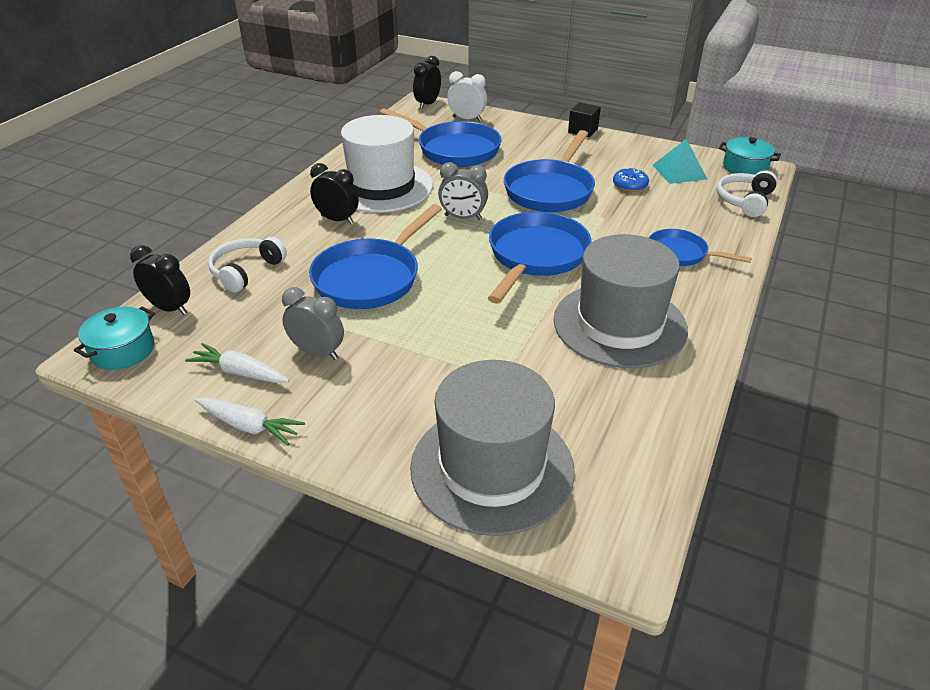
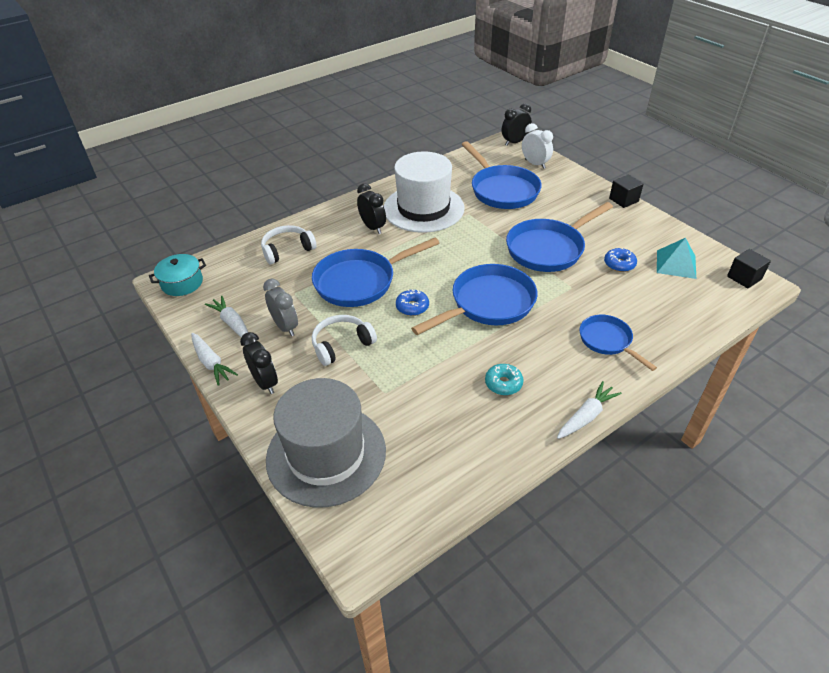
camera: 30 degrees right, 5 degrees up
(170, 308) = (226, 262): black clock -> black clock (265, 382)
(456, 284) = (412, 307): none -> blue donut
(463, 217) = (461, 252): grey clock -> none
(619, 324) = (503, 383): grey hat -> turquoise donut
(723, 325) = (586, 416): none -> white carrot
(745, 167) = (744, 278): turquoise pot -> black cube
(745, 201) = (712, 310): white headphones -> white headphones (342, 345)

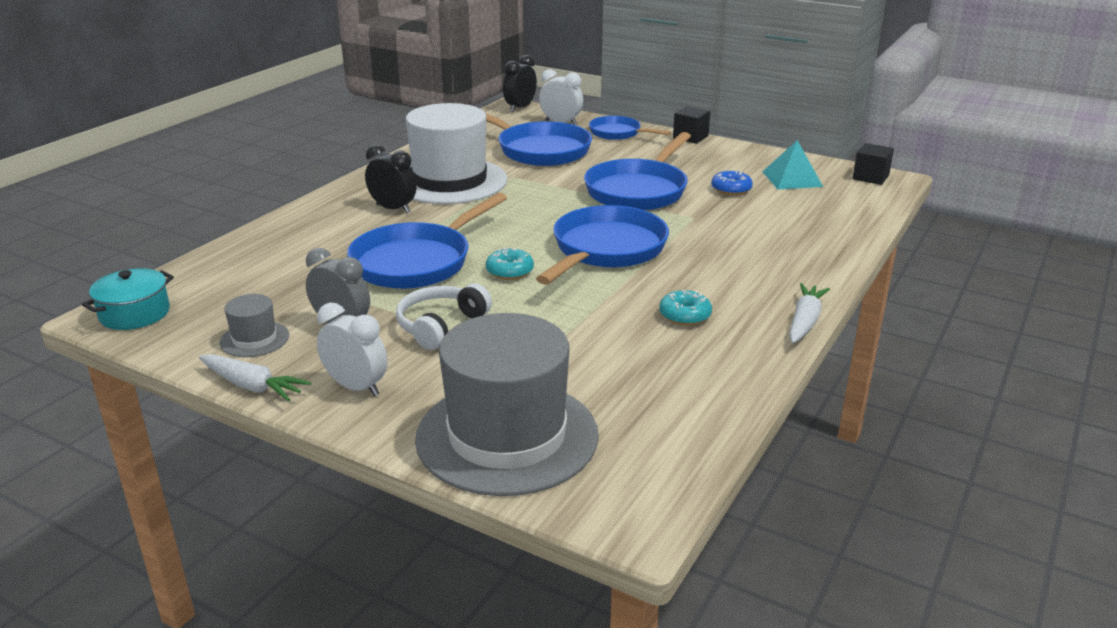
camera: 25 degrees left, 15 degrees down
(232, 323) = (254, 339): white carrot -> grey hat
(265, 382) = (356, 387): black clock -> white clock
(287, 250) = (283, 250): white headphones -> none
(412, 307) = (509, 271): blue donut -> turquoise donut
(607, 341) = (773, 254): blue pan -> blue pan (618, 133)

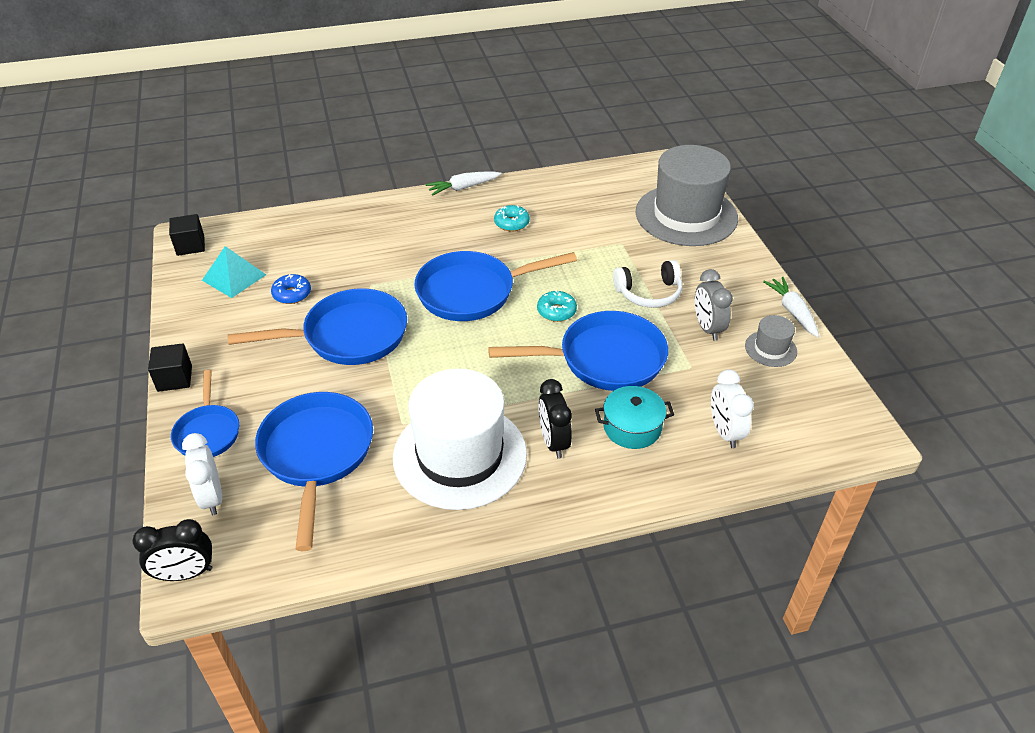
camera: 135 degrees left, 15 degrees up
(135, 314) = (844, 425): turquoise pot -> turquoise pot (632, 427)
(356, 387) = (734, 279): white clock -> white clock (724, 432)

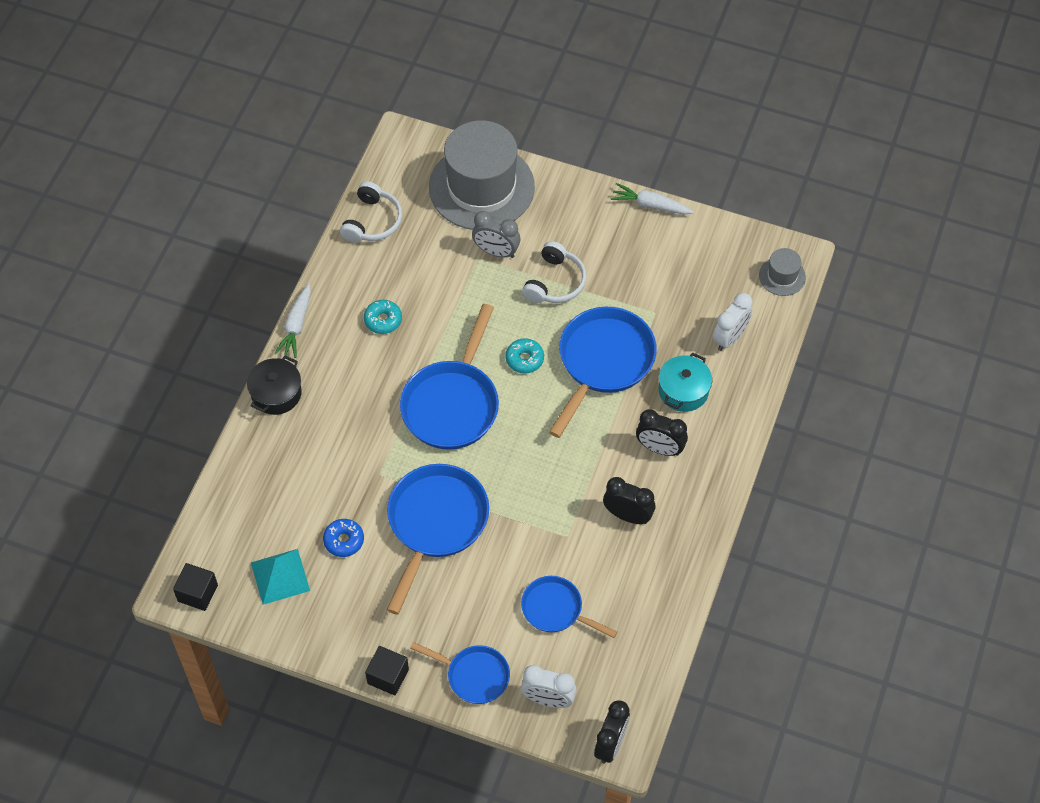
camera: 55 degrees left, 15 degrees up
(317, 454) = (556, 609): blue pan -> blue pan, size x0.58
(396, 204) = (276, 393): none -> black pot
(460, 455) = (627, 515): white hat -> black clock
(590, 180) = (372, 221): none -> white headphones
(707, 328) = (624, 272): grey clock -> grey clock (496, 252)
(724, 432) = (730, 338): white clock -> white clock turned 75 degrees counterclockwise
(770, 349) = (676, 249): grey hat -> grey hat (782, 276)

